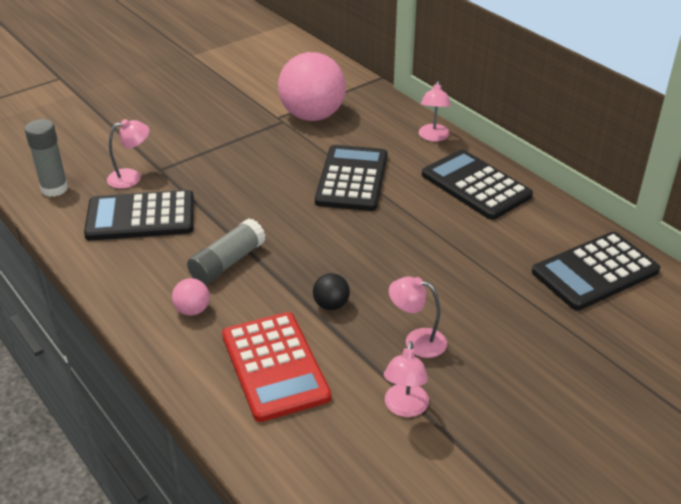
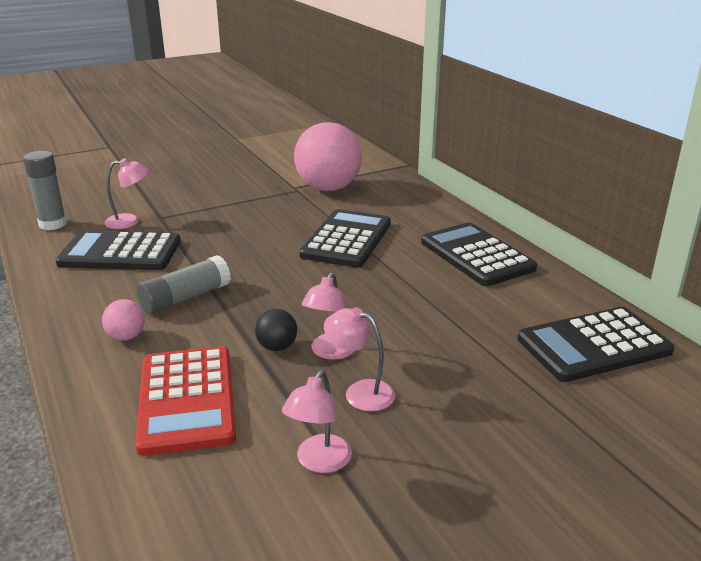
camera: 10 degrees right, 10 degrees down
(433, 137) = (444, 213): pink lamp -> pink lamp (330, 352)

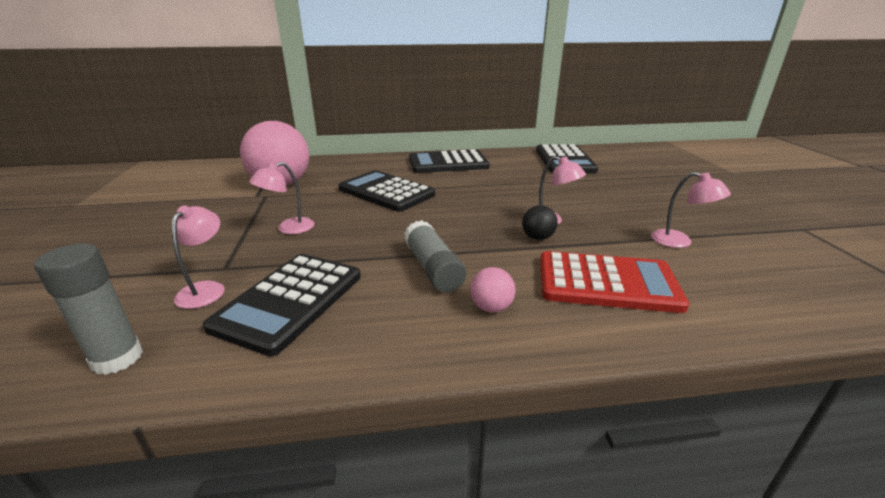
camera: 70 degrees left, 0 degrees up
(360, 392) = (602, 219): pink lamp -> pink lamp (288, 229)

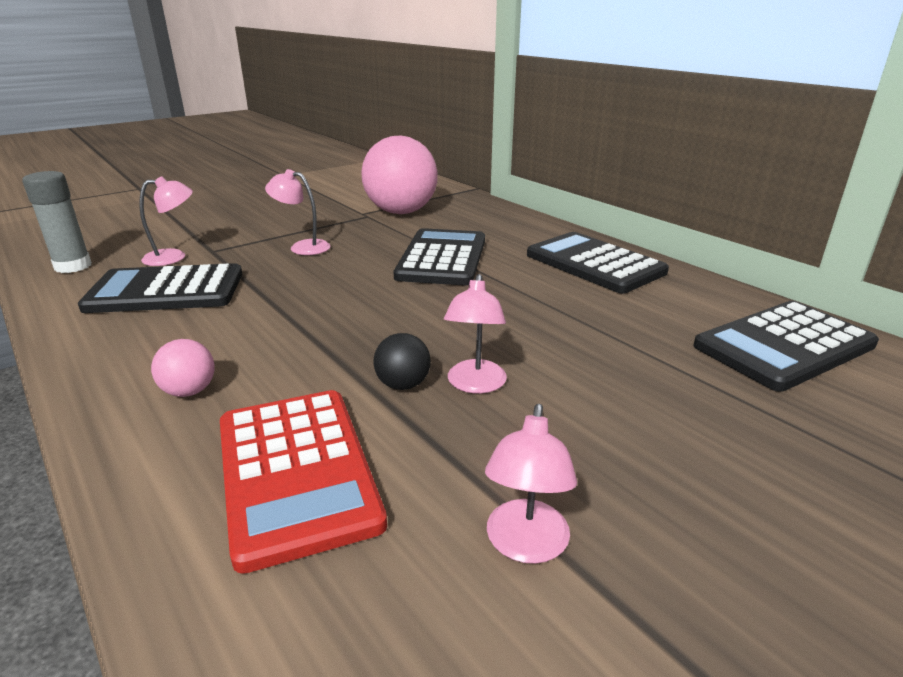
camera: 60 degrees right, 0 degrees up
(433, 268) = (263, 335): grey glue stick -> none

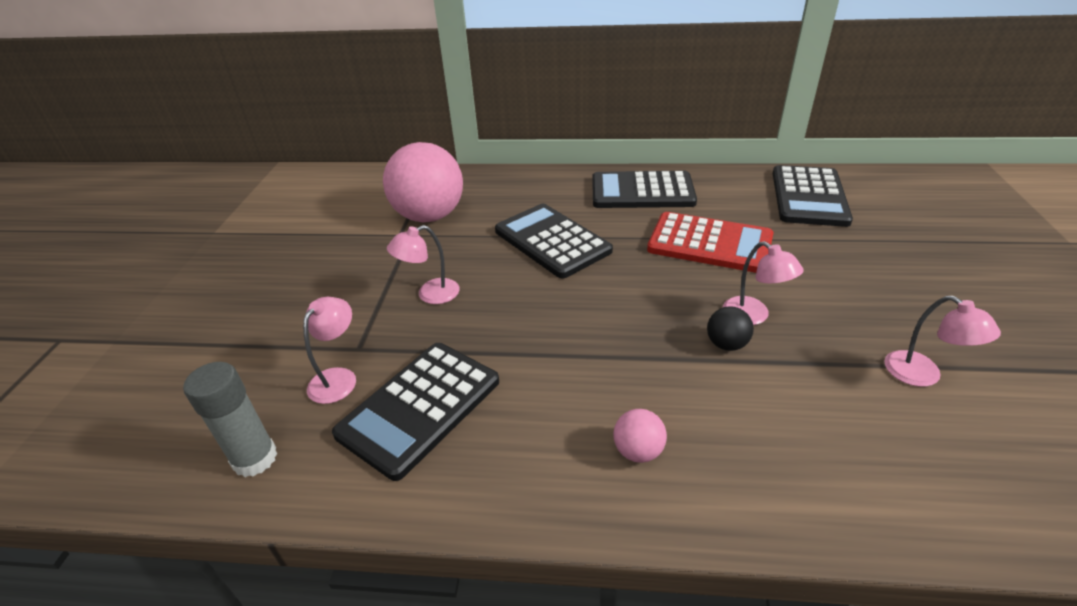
camera: 45 degrees left, 10 degrees up
(296, 471) = (794, 433): red calculator -> red calculator (709, 243)

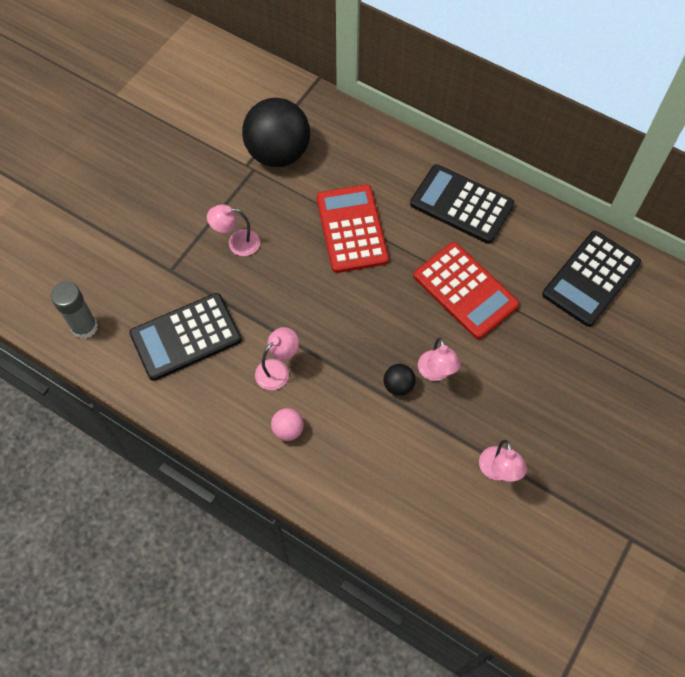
camera: 25 degrees right, 25 degrees up
(338, 378) = (149, 289): pink lamp -> pink lamp (278, 370)
(429, 216) = (278, 153): pink ball -> black ball
(552, 241) = (351, 229): black calculator -> red calculator

